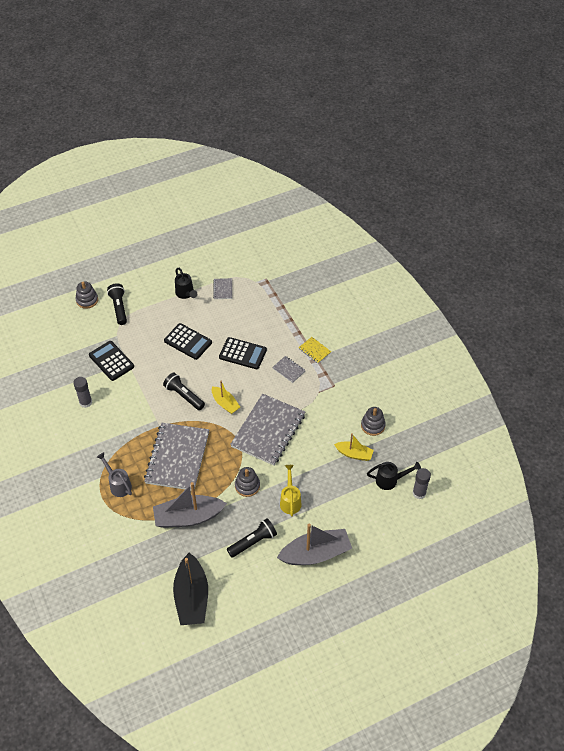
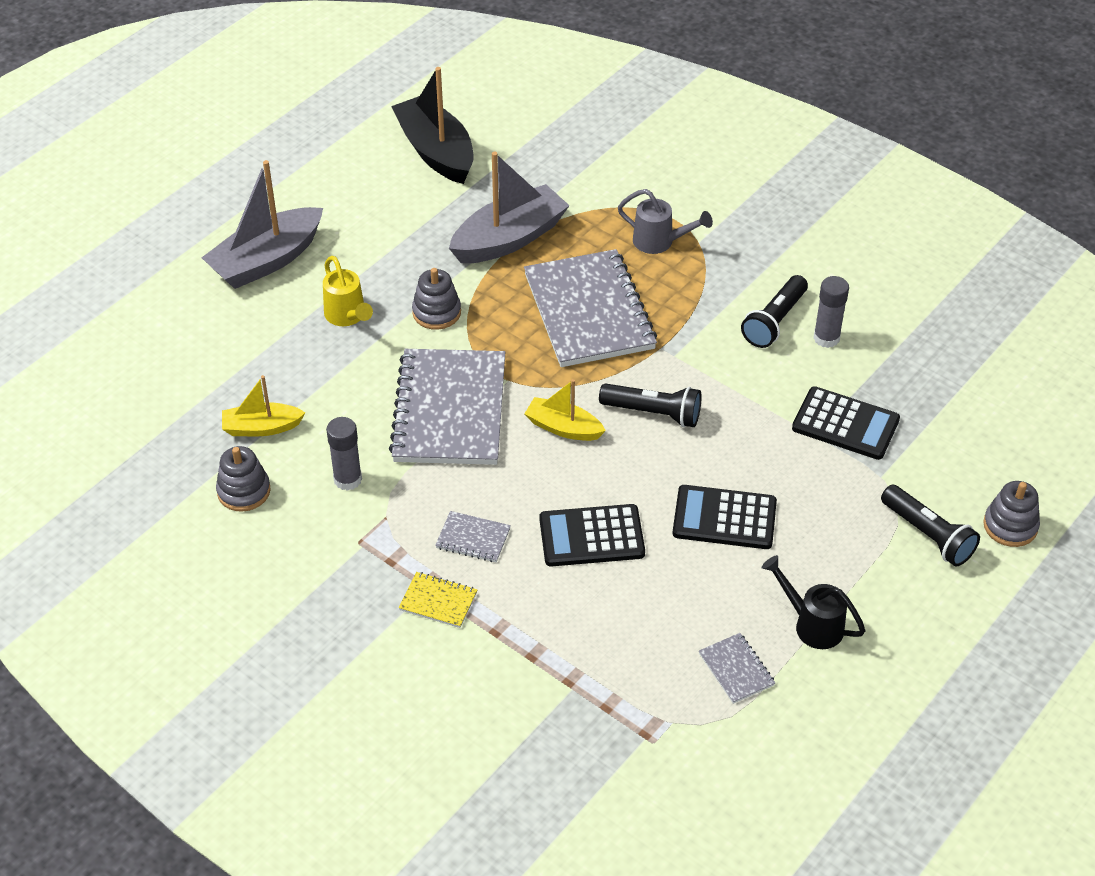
camera: 155 degrees right, 5 degrees down
(253, 542) = (380, 242): black flashlight -> black flashlight (774, 321)
(390, 480) = (173, 408): black watering can -> none
(419, 493) = (111, 405): grey glue stick -> grey glue stick (347, 479)

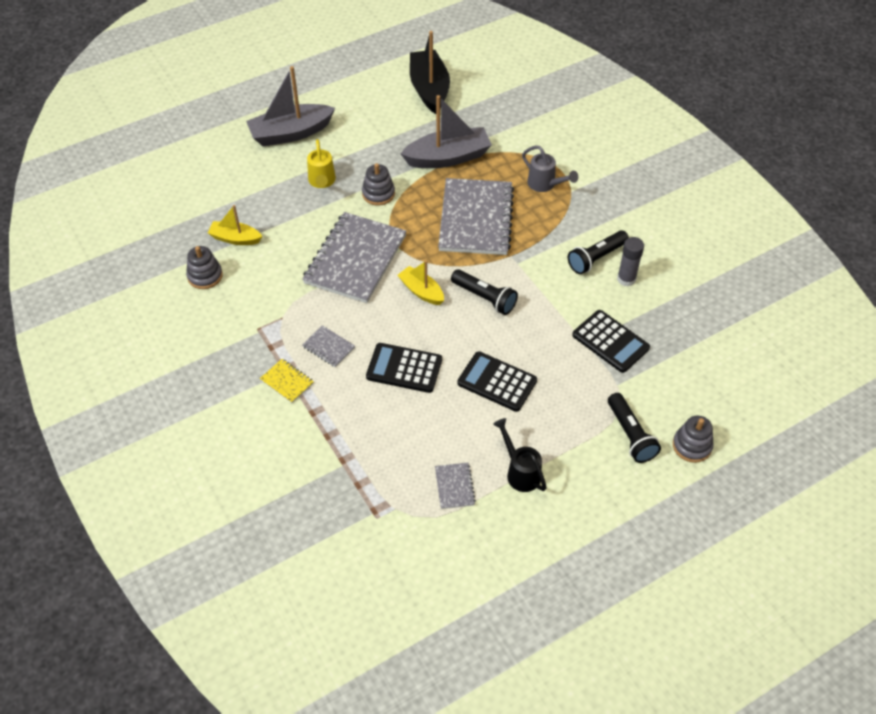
camera: 20 degrees right, 5 degrees up
(347, 479) = (270, 286): grey glue stick -> none

